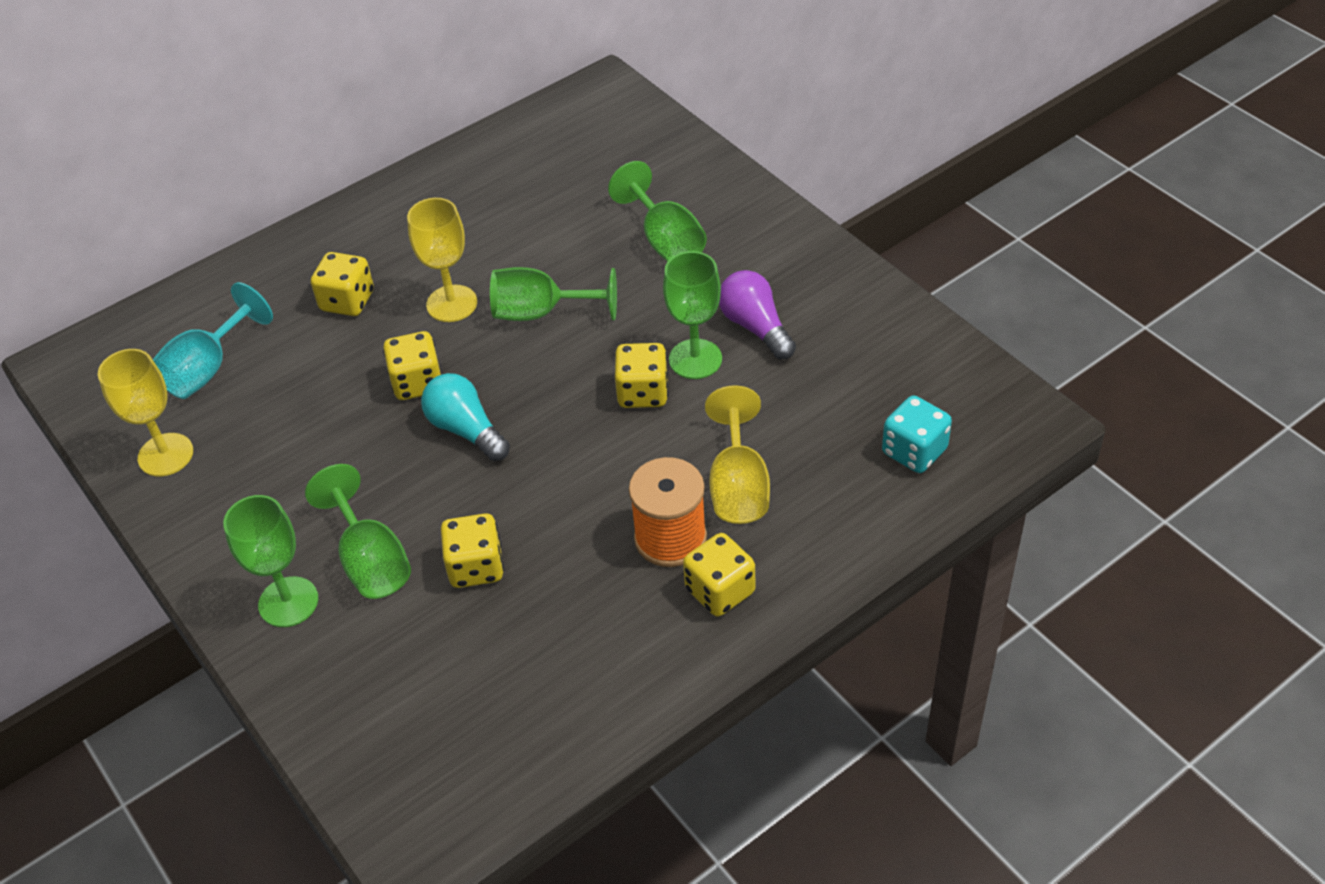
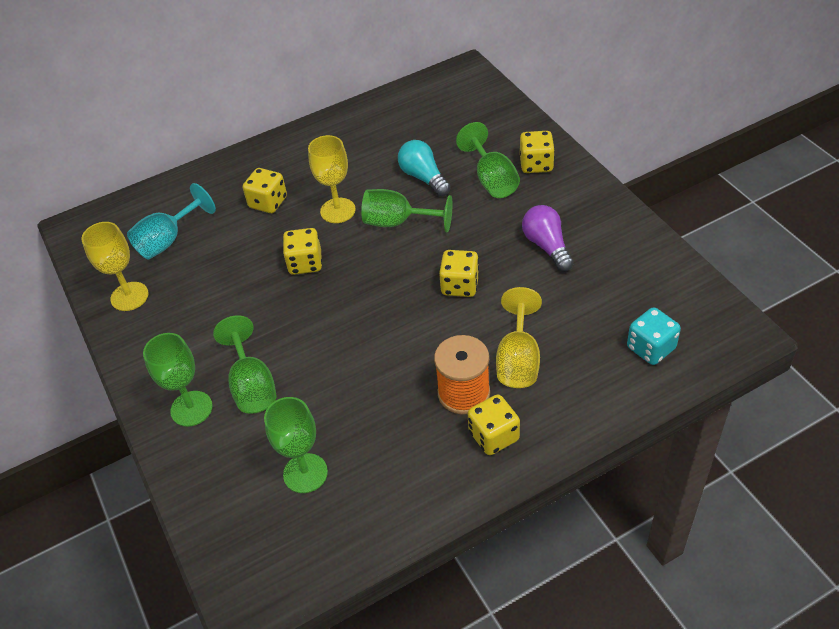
camera: 10 degrees right, 0 degrees up
(466, 430) = (333, 299): turquoise light bulb -> turquoise light bulb (423, 177)
(476, 567) = (323, 398): yellow dice -> yellow dice (536, 164)
(695, 359) = (500, 265): green goblet -> green goblet (305, 473)

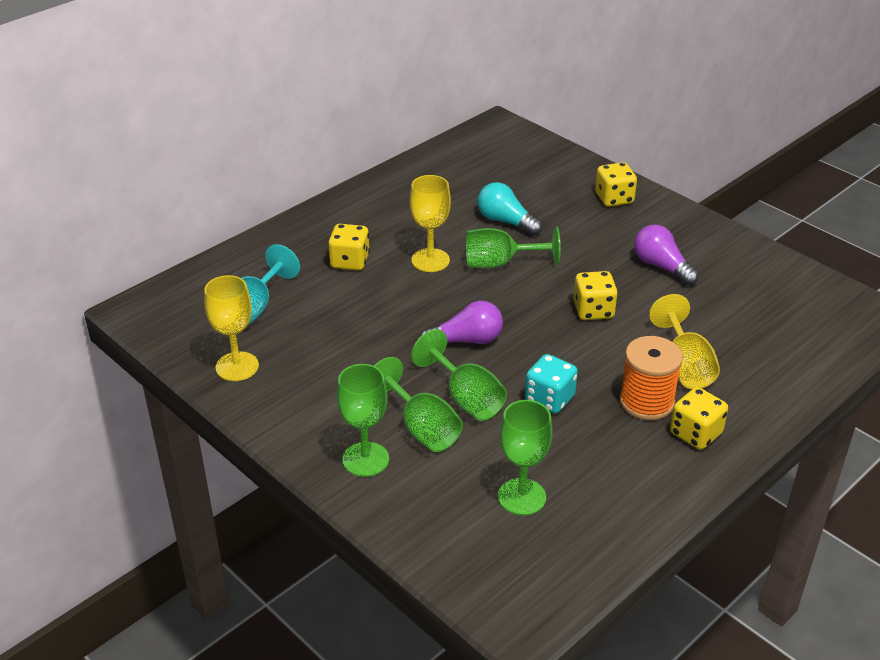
camera: 20 degrees left, 10 degrees down
(305, 263) = (420, 311): yellow dice -> none
(331, 300) = (466, 340): none -> purple light bulb
(492, 180) = (577, 216): green goblet -> green goblet (466, 398)
(651, 348) = (804, 338): turquoise dice -> turquoise dice (549, 399)

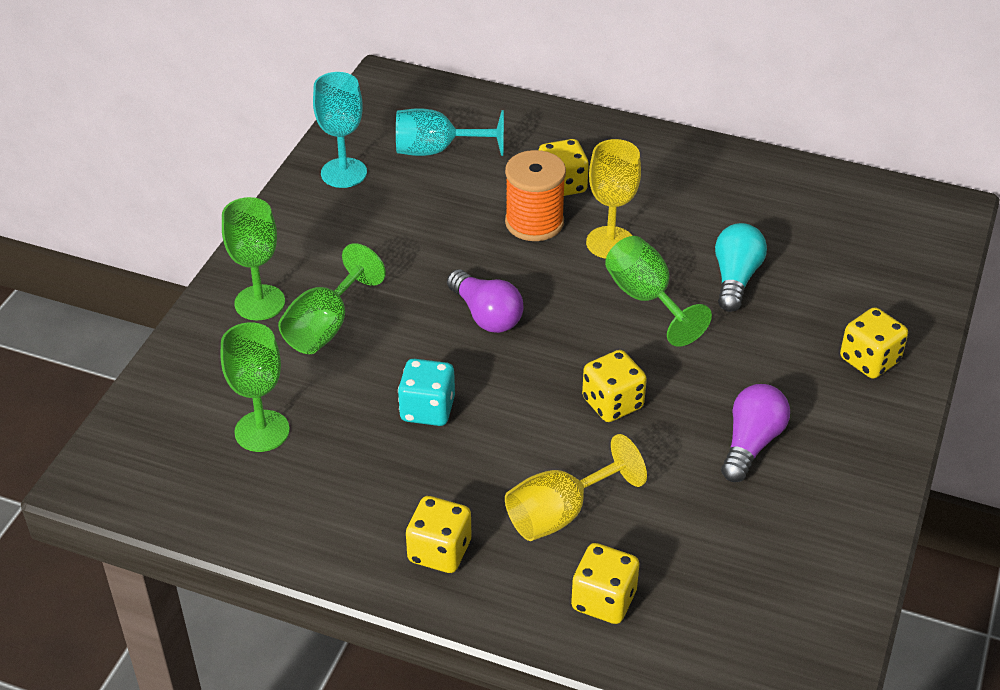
camera: 65 degrees right, 5 degrees up
(237, 366) = (343, 173): yellow goblet -> turquoise goblet
(466, 398) = (390, 344): green goblet -> none
(646, 402) = (471, 493): orange spool -> orange spool (534, 222)
(770, 371) = (603, 600): none -> yellow dice

